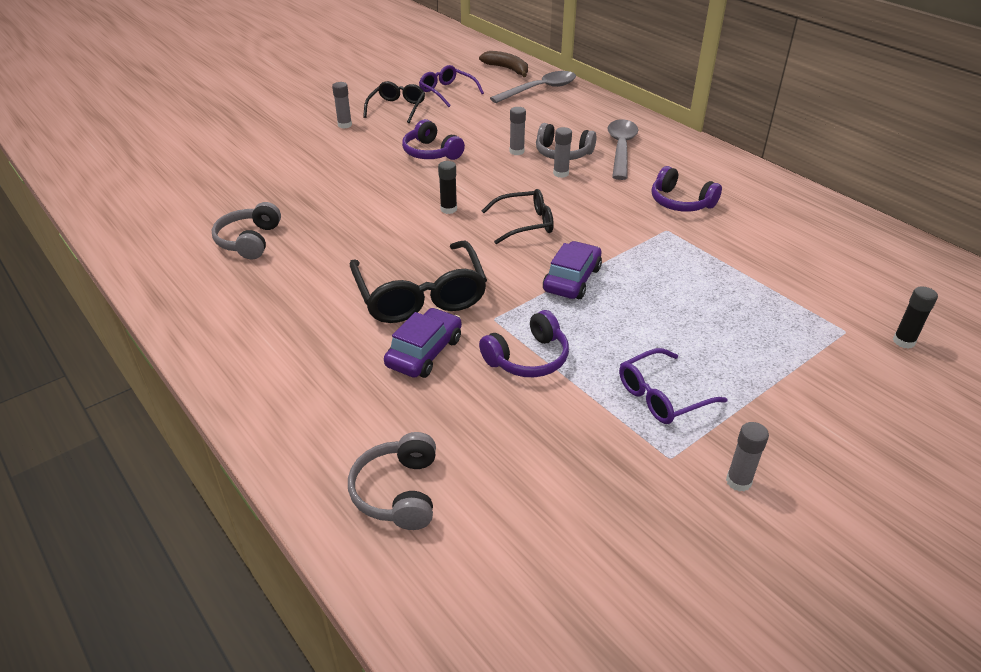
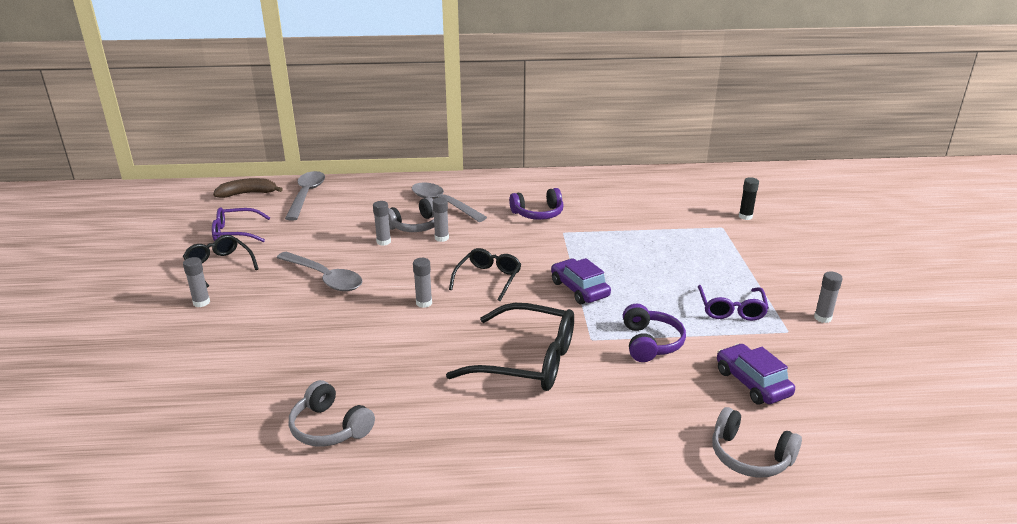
camera: 55 degrees left, 10 degrees down
(424, 352) = (601, 386): purple car -> purple car (752, 383)
(431, 153) = (325, 278): purple headphones -> grey spoon
(448, 209) = (424, 303): black glue stick -> grey glue stick

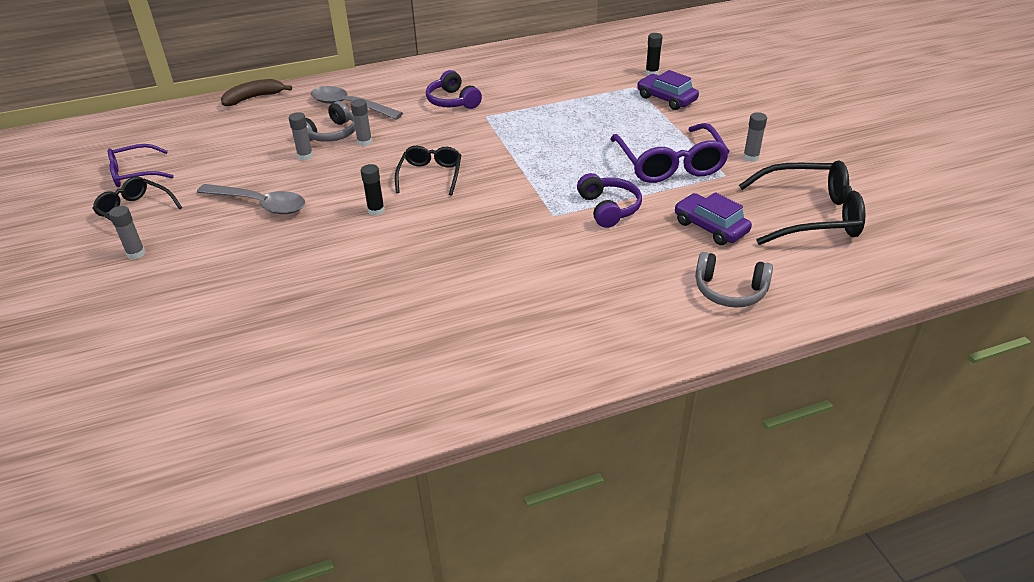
camera: 15 degrees left, 10 degrees up
(247, 194) = (126, 129): brown banana -> brown banana (254, 98)
(306, 195) = (195, 120): grey spoon -> none
(329, 427) = (337, 348): grey headphones -> none
(424, 303) = (376, 211): grey glue stick -> black glue stick
(526, 360) = (500, 247): black glasses -> black glasses (809, 215)
(538, 214) = (452, 101): purple headphones -> purple headphones turned 90 degrees clockwise
(579, 289) = (523, 170): purple car -> purple car (666, 99)
(731, 309) = (669, 164): purple glasses -> purple glasses, size x1.64

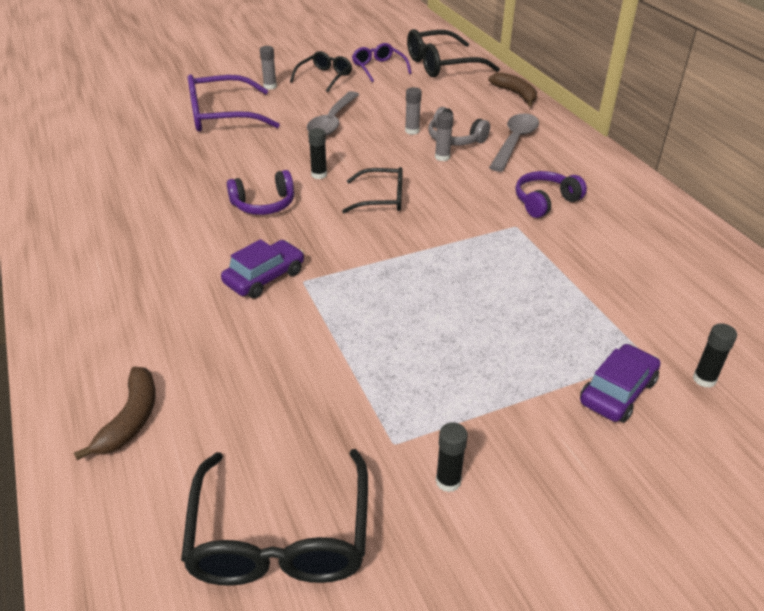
camera: 85 degrees right, 0 degrees up
(155, 133) = (442, 65): none -> black glasses
(608, 208) = (313, 323): purple headphones -> purple headphones (264, 204)
(669, 164) = (420, 383): purple glasses -> purple glasses (223, 116)
(710, 227) = (264, 413): purple car -> purple car (264, 277)
(729, 291) = (131, 419): grey headphones -> brown banana
(751, 157) = (448, 481): grey glue stick -> black glue stick

